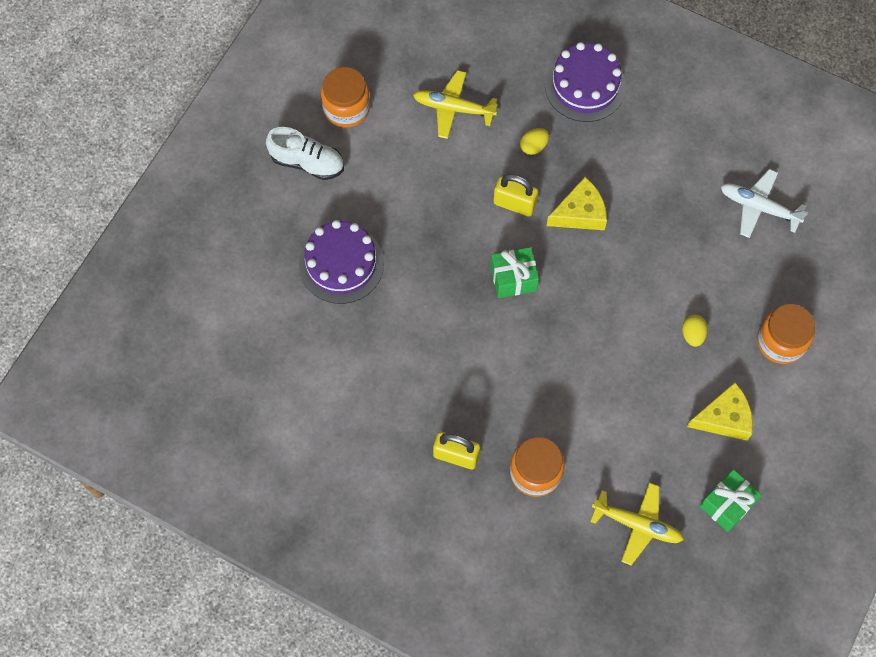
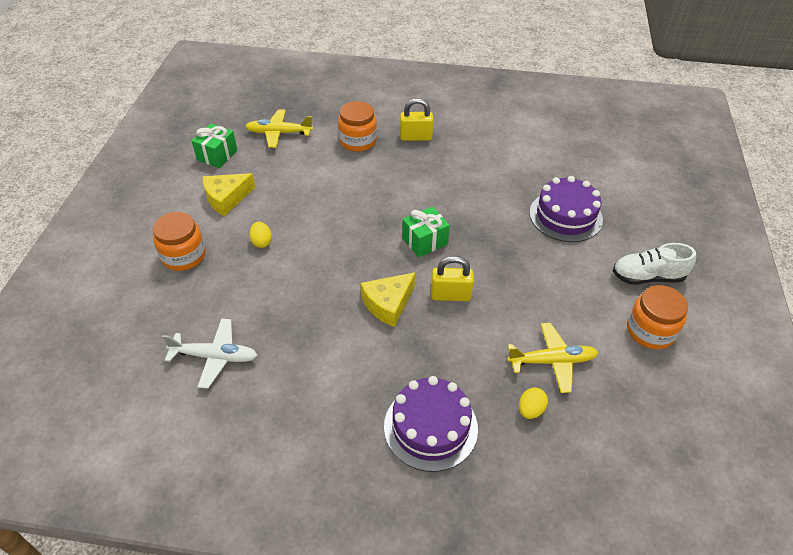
camera: 160 degrees right, 20 degrees down
(533, 146) = (456, 348): yellow egg -> yellow egg (530, 410)

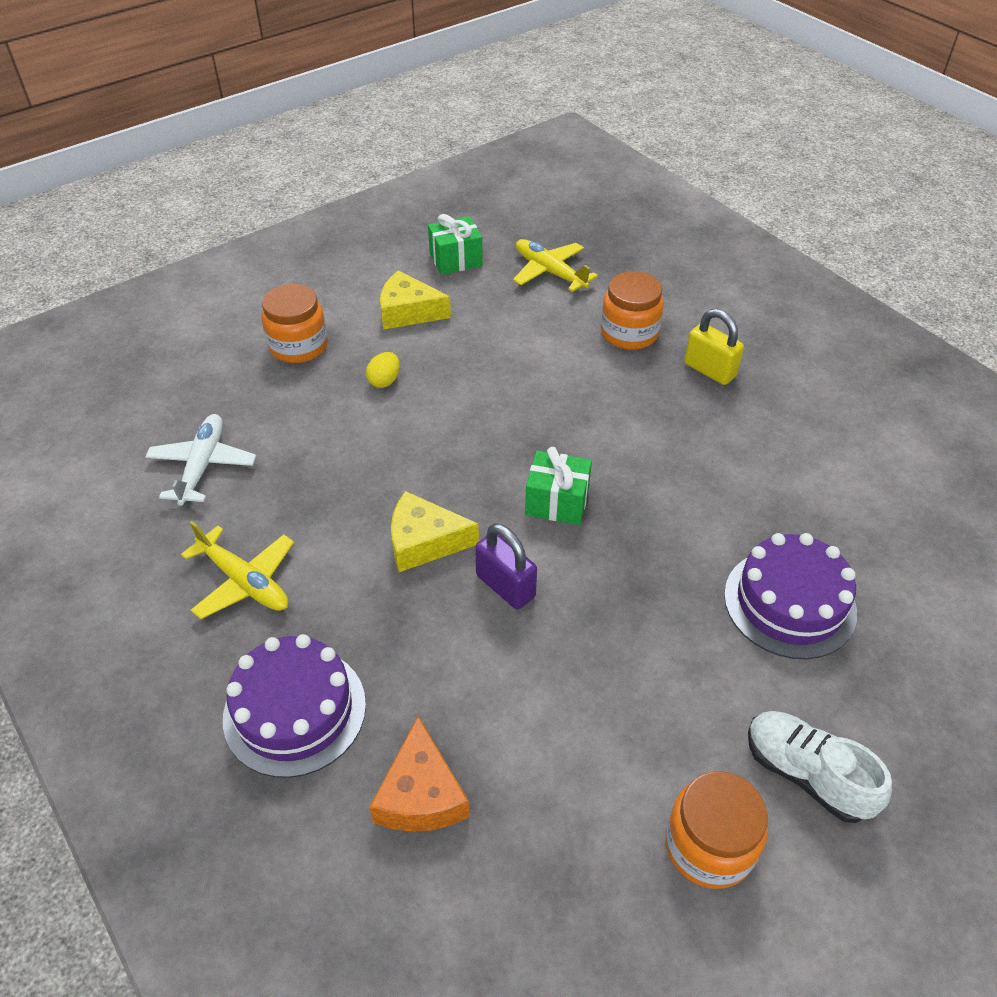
camera: 45 degrees right, 0 degrees up
(214, 356) = (202, 466): white plane -> white plane turned 135 degrees counterclockwise
(450, 295) = (505, 586): yellow padlock -> purple padlock
(530, 410) = (421, 794): yellow egg -> orange cheese
(551, 361) = (522, 763): yellow plane -> yellow plane (244, 581)

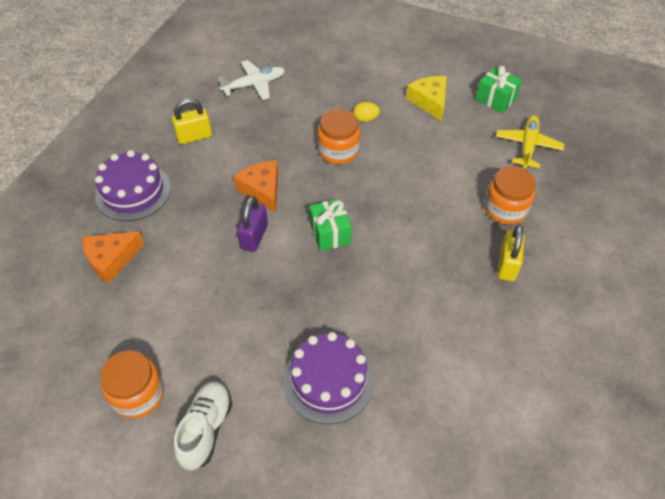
camera: 60 degrees right, 5 degrees up
(244, 581) = (194, 136): yellow plane -> yellow padlock
(298, 346) = (363, 74): orange jar -> orange jar (338, 151)
(424, 542) = (262, 190): yellow cheese -> orange cheese

